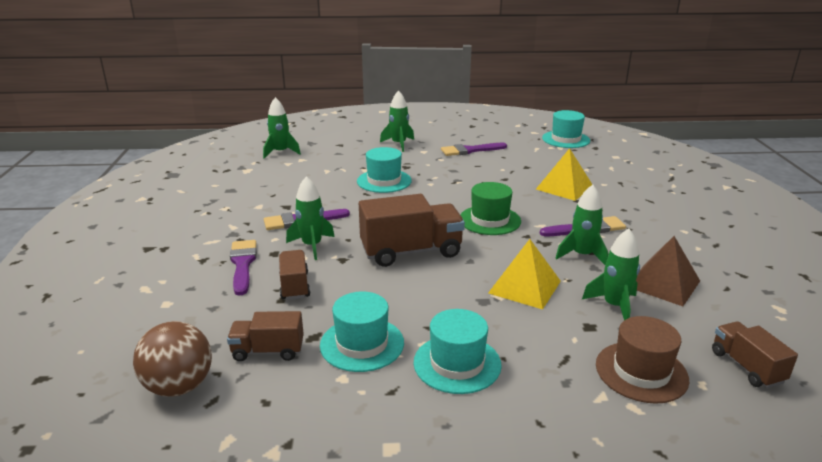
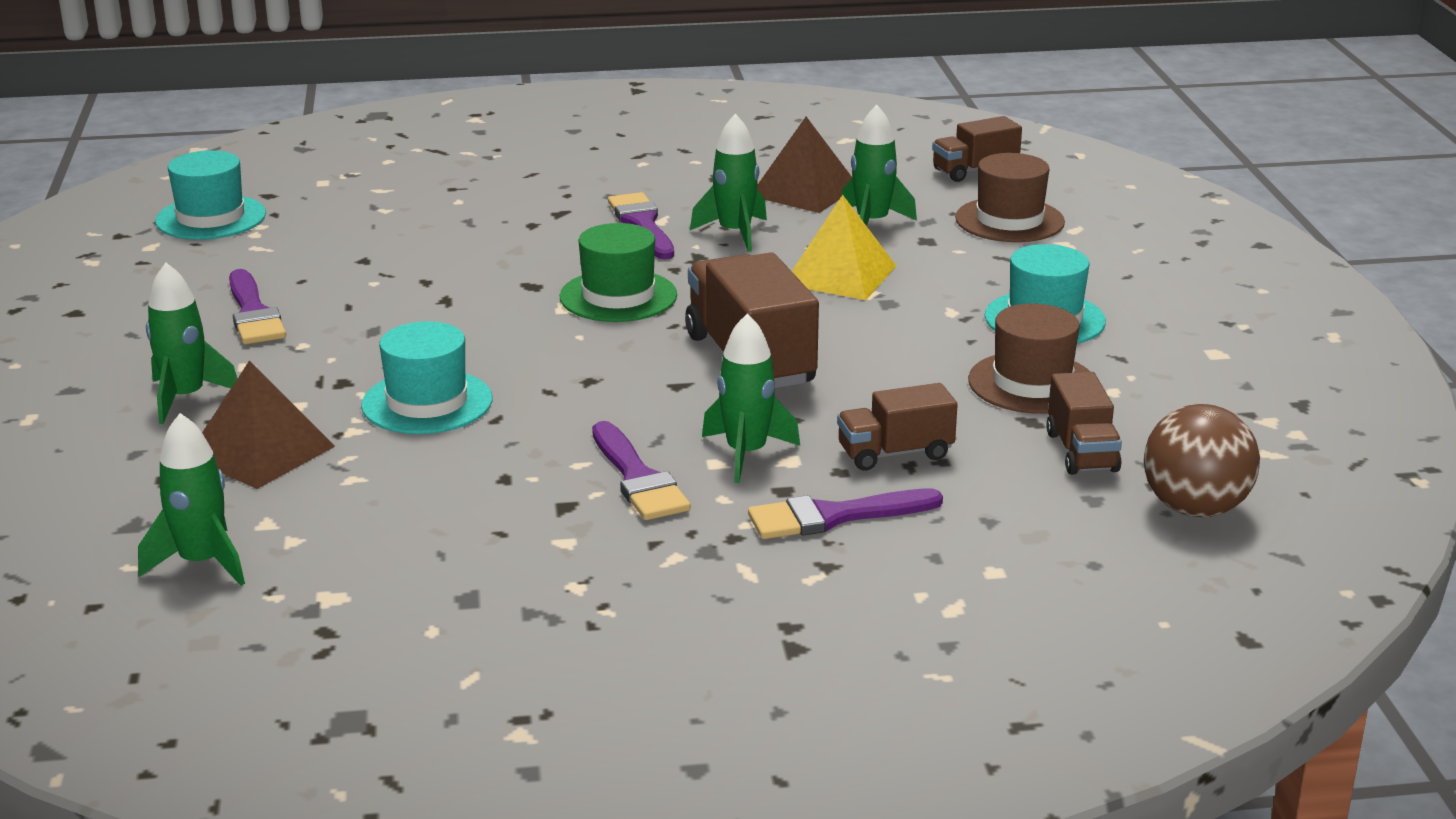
camera: 95 degrees left, 0 degrees up
(353, 156) = (261, 451): none -> brown pyramid
(362, 344) = (1032, 383): turquoise hat -> brown hat
(564, 187) = (473, 232): yellow pyramid -> none

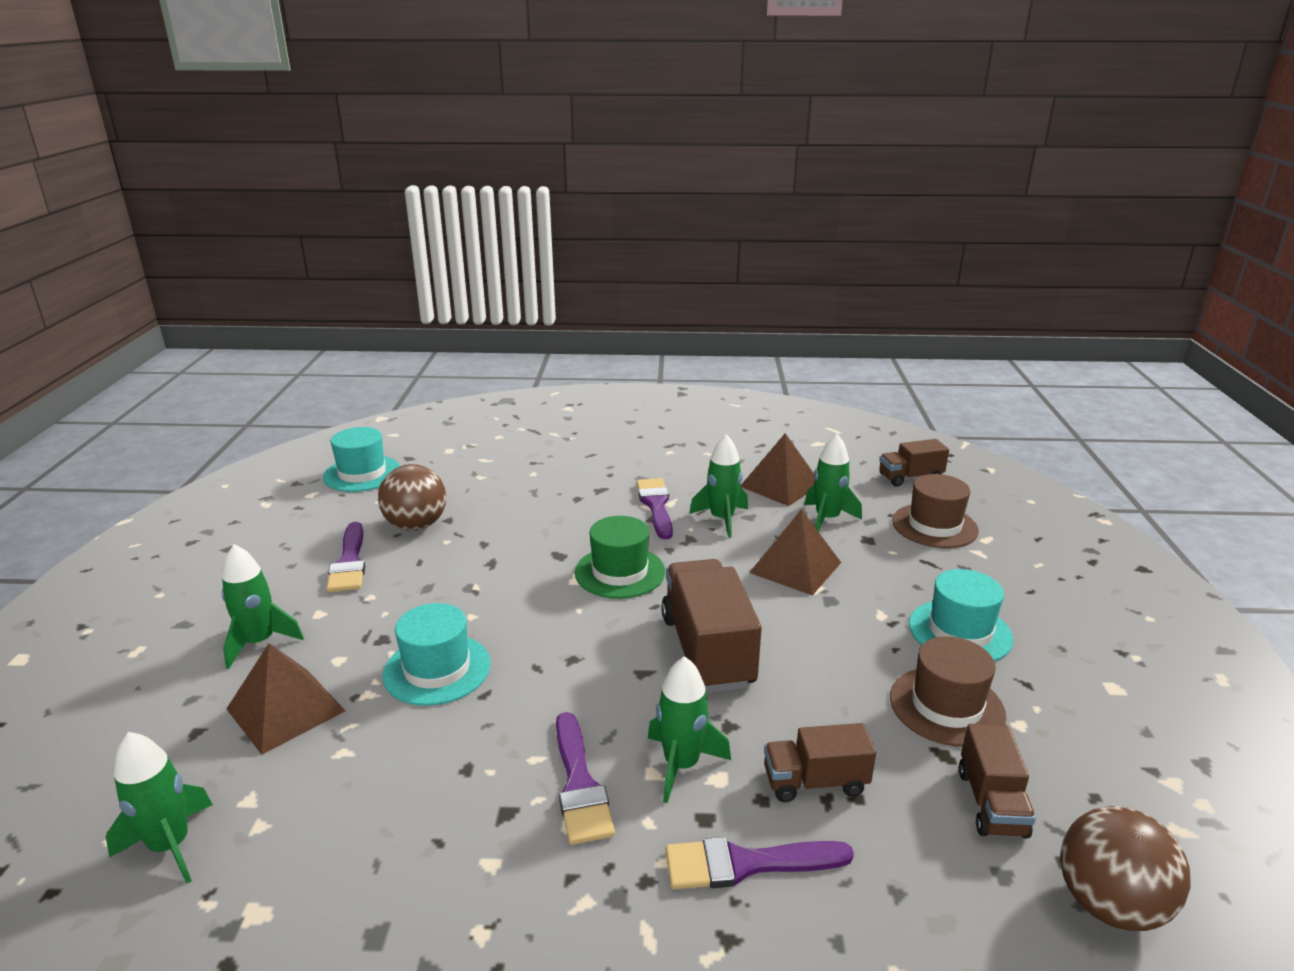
camera: 10 degrees right, 0 degrees up
(323, 269) = (416, 525): none -> brown ball
(840, 275) = (795, 567): yellow pyramid -> brown pyramid

